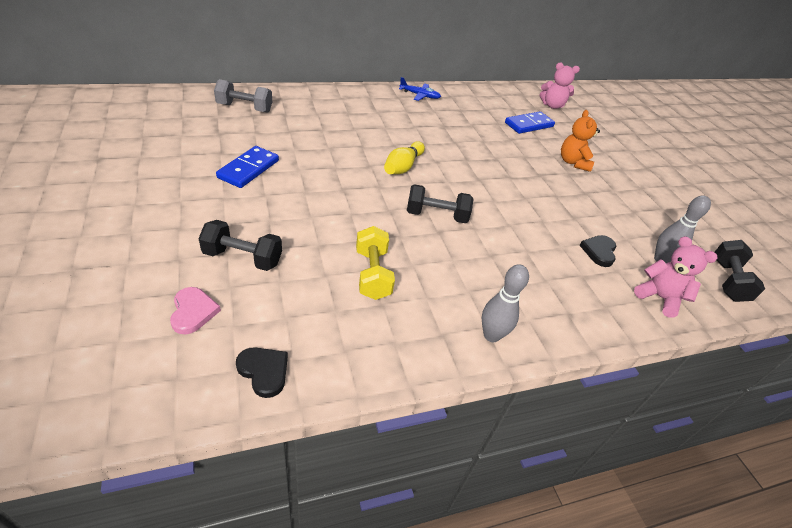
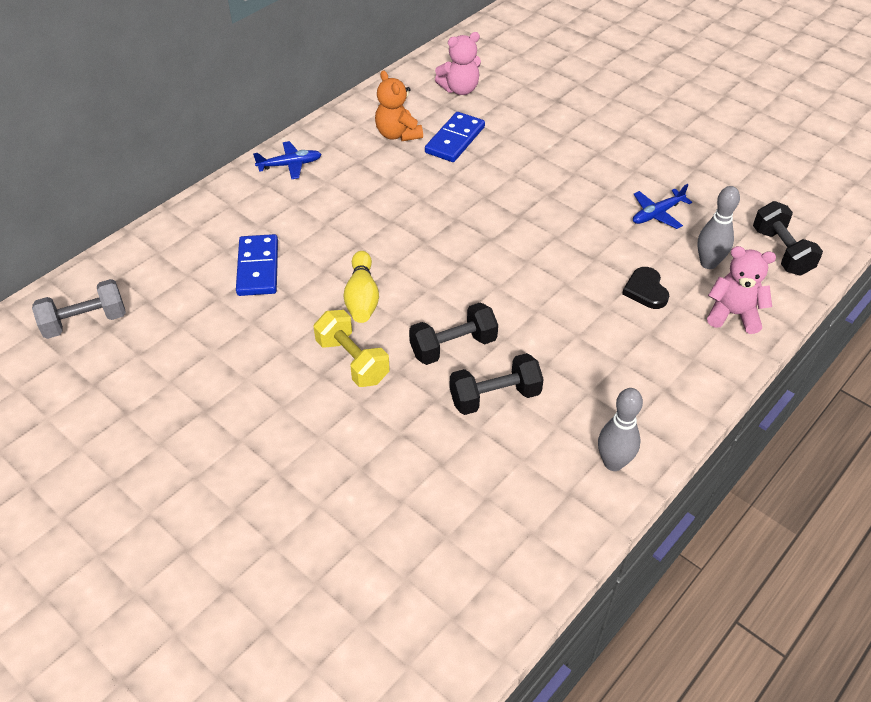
camera: 25 degrees left, 5 degrees up
(193, 312) = (306, 637): pink heart -> none
(243, 258) = (295, 539): black dumbbell -> black dumbbell (495, 397)
(249, 169) = (185, 416): blue domino -> blue domino (258, 268)
(264, 371) = (437, 649): black heart -> none
(372, 274) = (448, 468): yellow dumbbell -> yellow dumbbell (352, 361)
(573, 162) = (542, 174): orange teddy bear -> orange teddy bear (398, 134)
(641, 216) = (657, 214): none -> blue plane

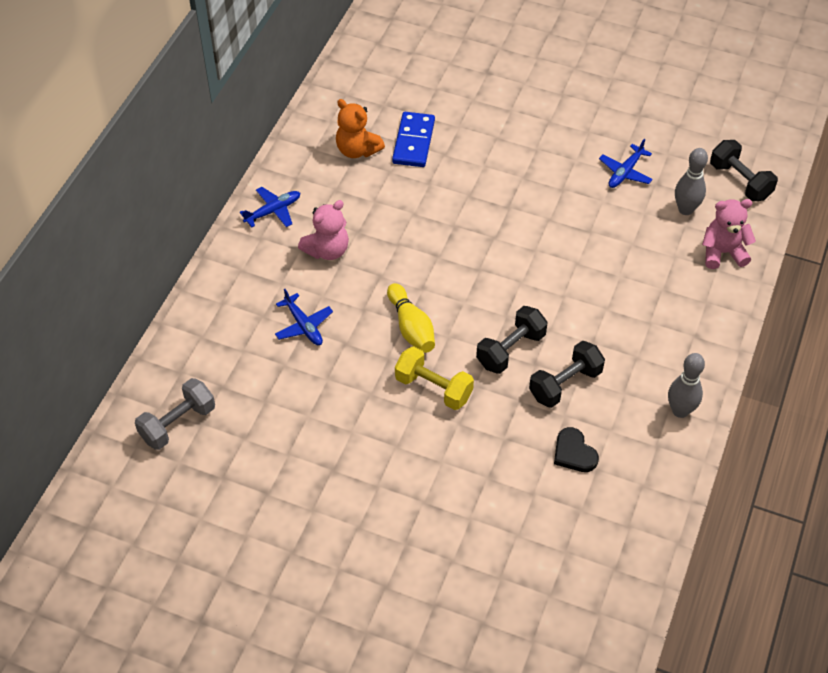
camera: 20 degrees left, 5 degrees up
(258, 268) = (303, 325): blue domino -> blue plane
(460, 89) = (391, 83): pink teddy bear -> pink teddy bear (327, 250)
(646, 290) = (645, 250): black heart -> black heart (574, 453)

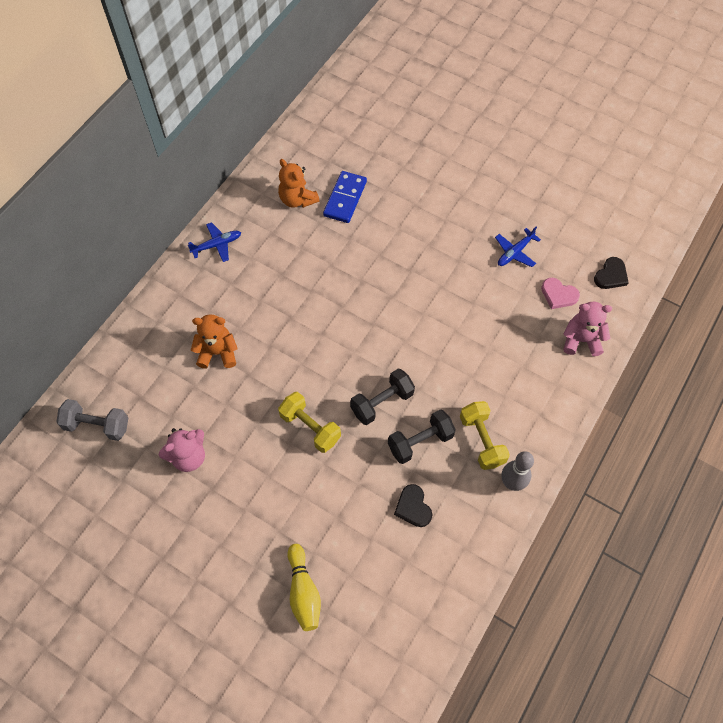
camera: 10 degrees right, 10 degrees up
(178, 423) = (97, 425): grey dumbbell -> grey dumbbell turned 45 degrees clockwise
(303, 325) = (217, 352): blue plane -> orange teddy bear
(327, 250) = (252, 287): pink teddy bear -> pink teddy bear (188, 456)
(411, 327) = (304, 368): yellow bowling pin -> yellow bowling pin (303, 592)
(635, 372) = (482, 440): none -> yellow dumbbell
(685, 209) = (558, 295): grey bowling pin -> pink heart
(740, 181) = (611, 275): black dumbbell -> black heart

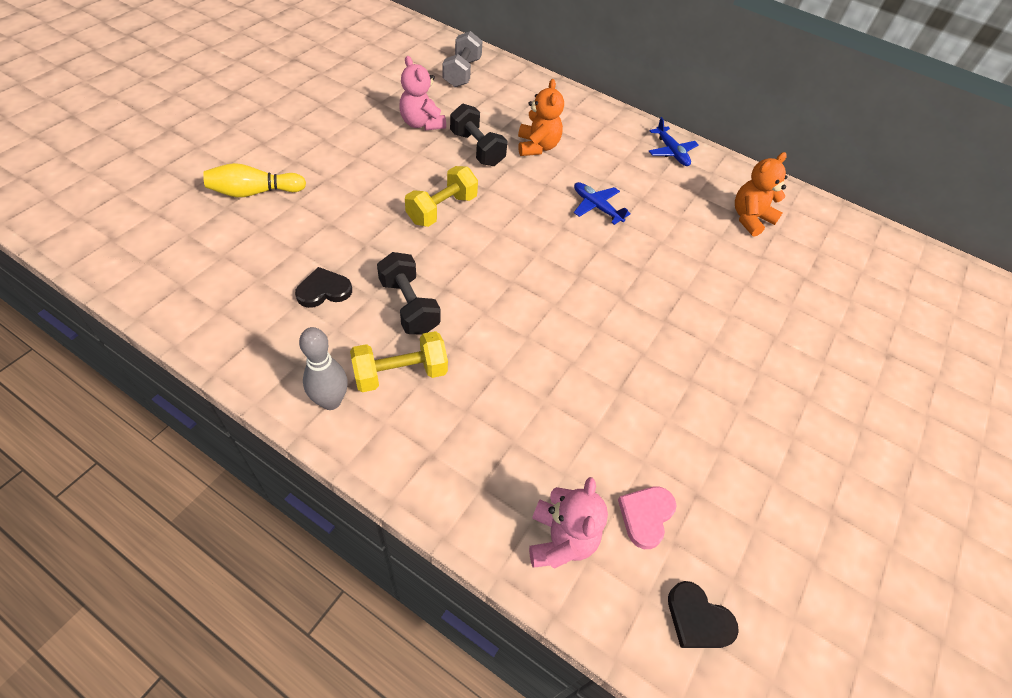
camera: 85 degrees right, 10 degrees down
(345, 198) = (764, 263): blue domino -> none
(382, 402) = (467, 274): black dumbbell -> black dumbbell (477, 149)
(515, 252) = (718, 459): blue plane -> blue plane (597, 207)

